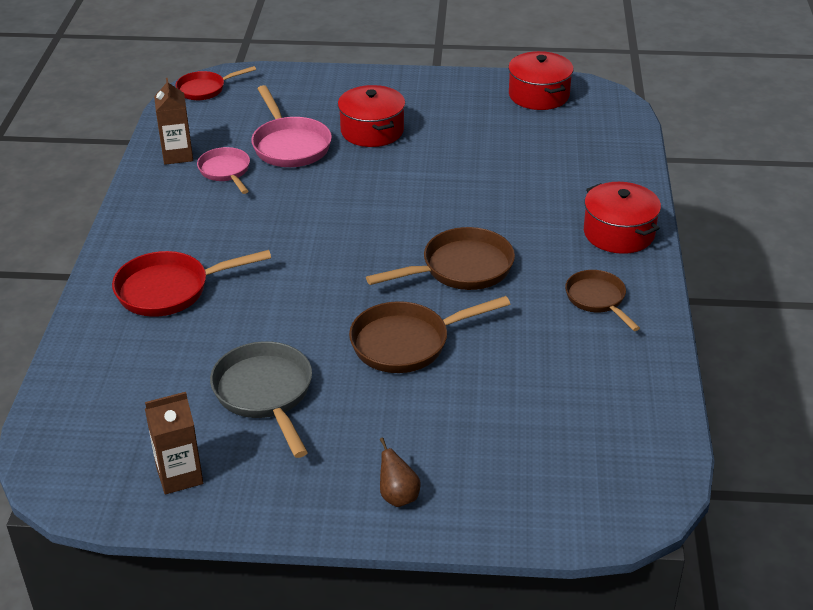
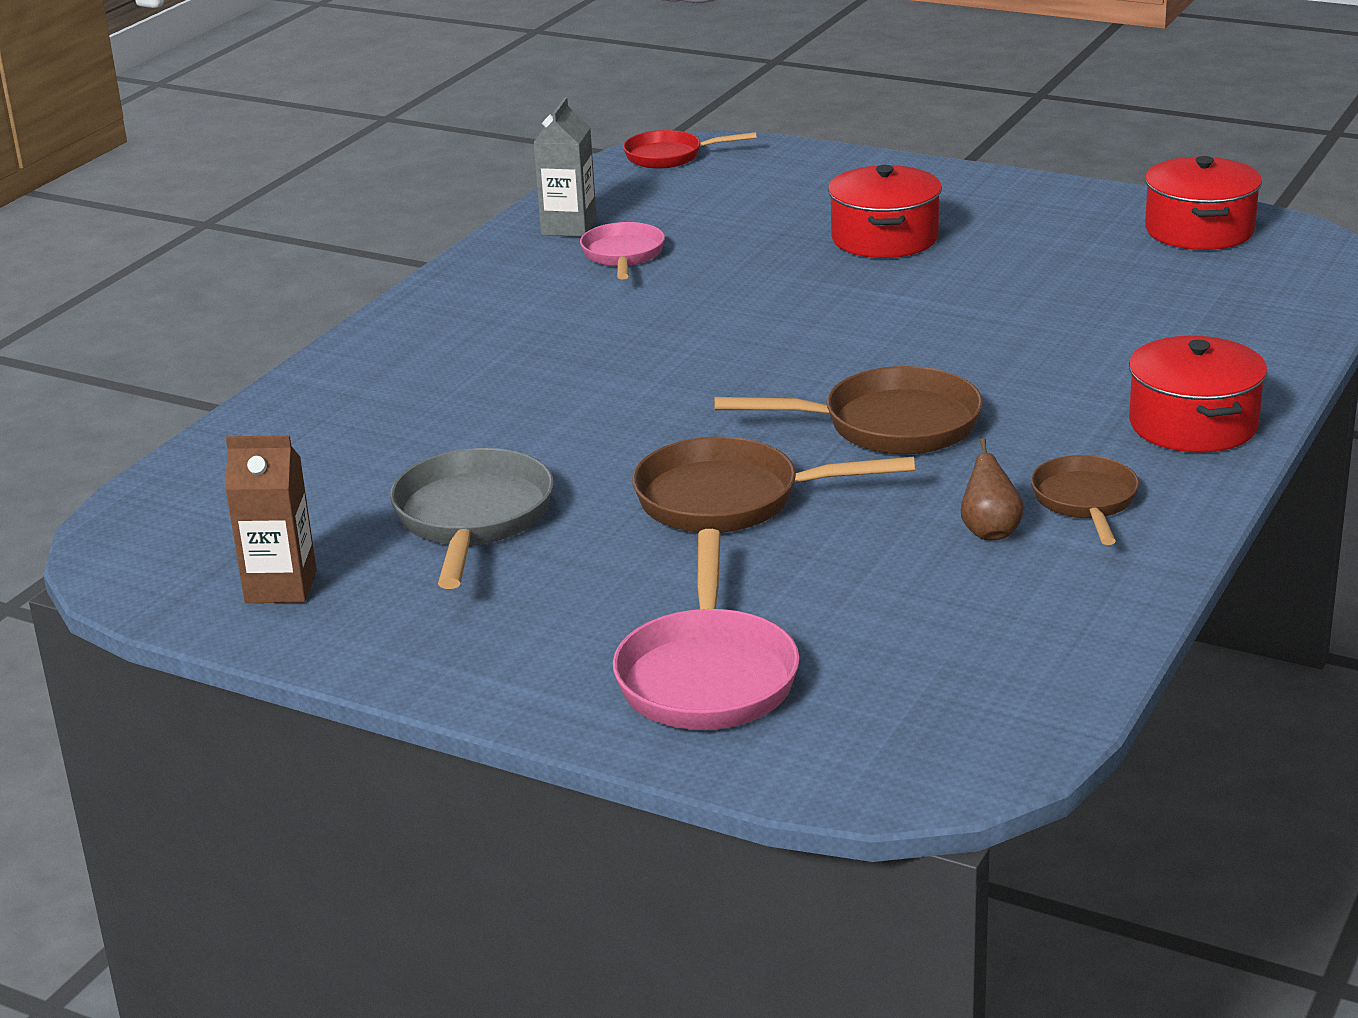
camera: 25 degrees right, 10 degrees down
(170, 290) = (435, 378): red pan -> none
(177, 155) = (569, 227): brown carton -> grey carton
(290, 145) = (743, 238): pink pan -> pink pan (707, 675)
(398, 496) = (568, 676): brown pear -> brown pear (990, 532)

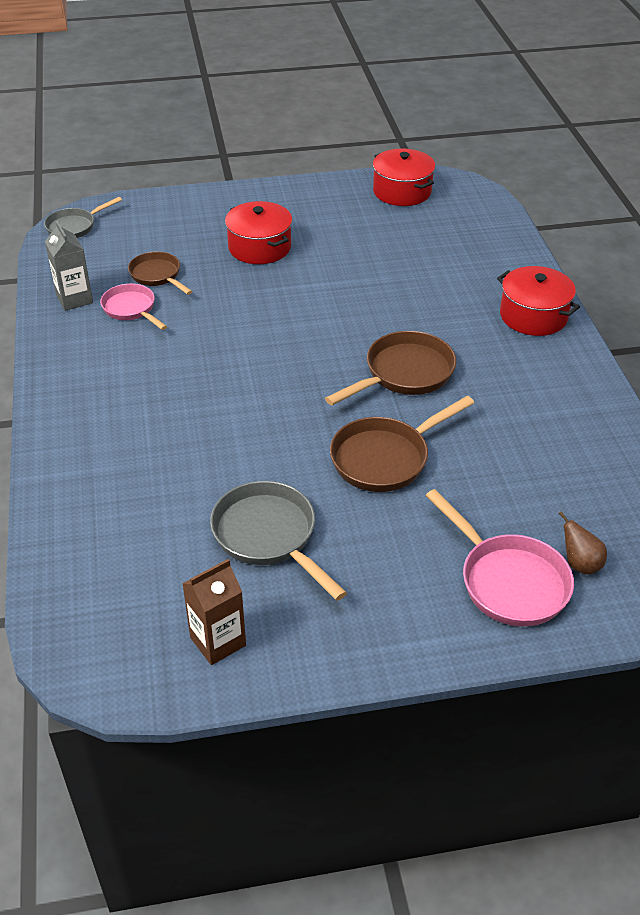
camera: 40 degrees left, 15 degrees up
(670, 156) = (74, 226): red pan -> grey pan
(990, 532) = (525, 422): brown pear -> brown pear (580, 564)
(1085, 502) = (543, 384): brown pan -> brown pan (157, 276)

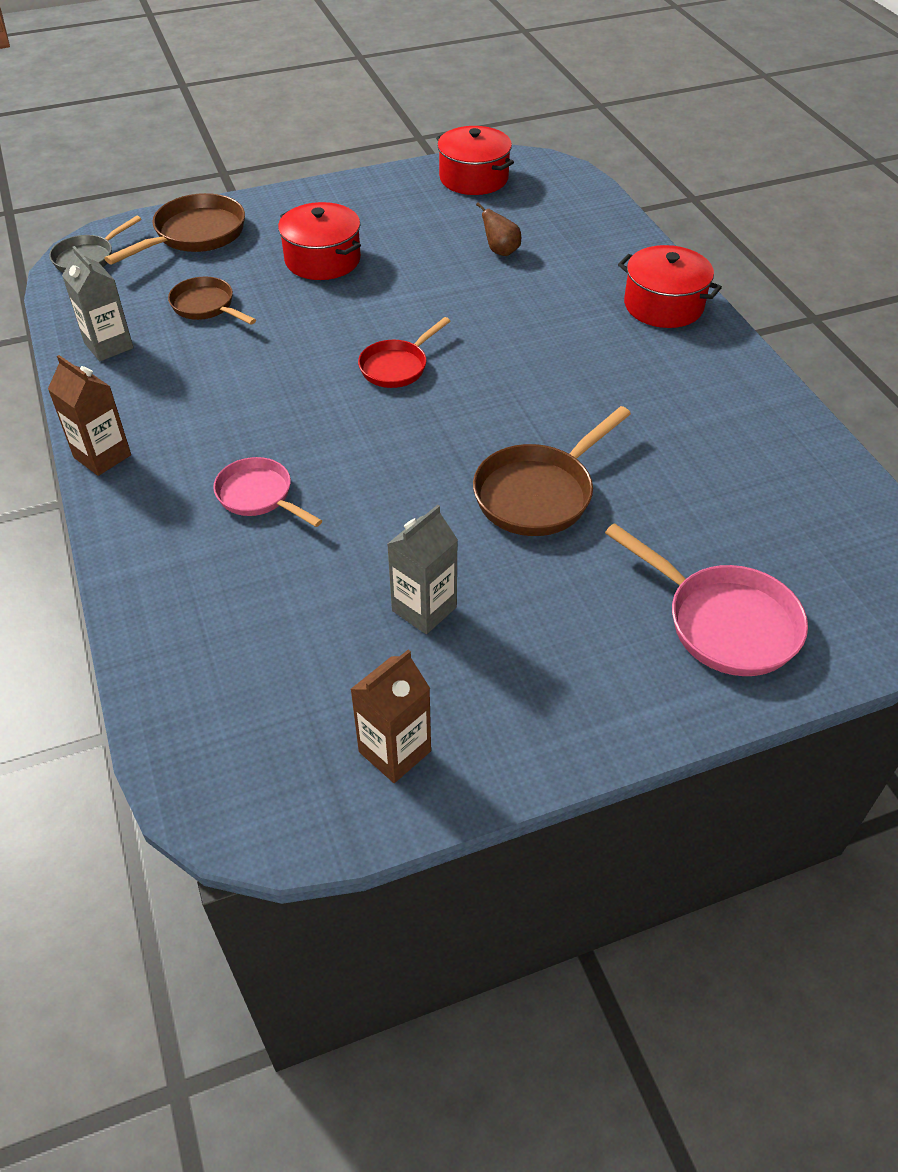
camera: 10 degrees left, 5 degrees up
(50, 385) = (102, 456): none -> brown carton
(131, 309) = (183, 350): pink pan -> pink pan (259, 496)
(269, 536) = (424, 609): grey pan -> grey carton
(297, 342) = (397, 366): none -> red pan
(404, 374) = (533, 390): brown pan -> brown pan (195, 235)
(580, 564) = (799, 590): brown pear -> brown pear (500, 251)

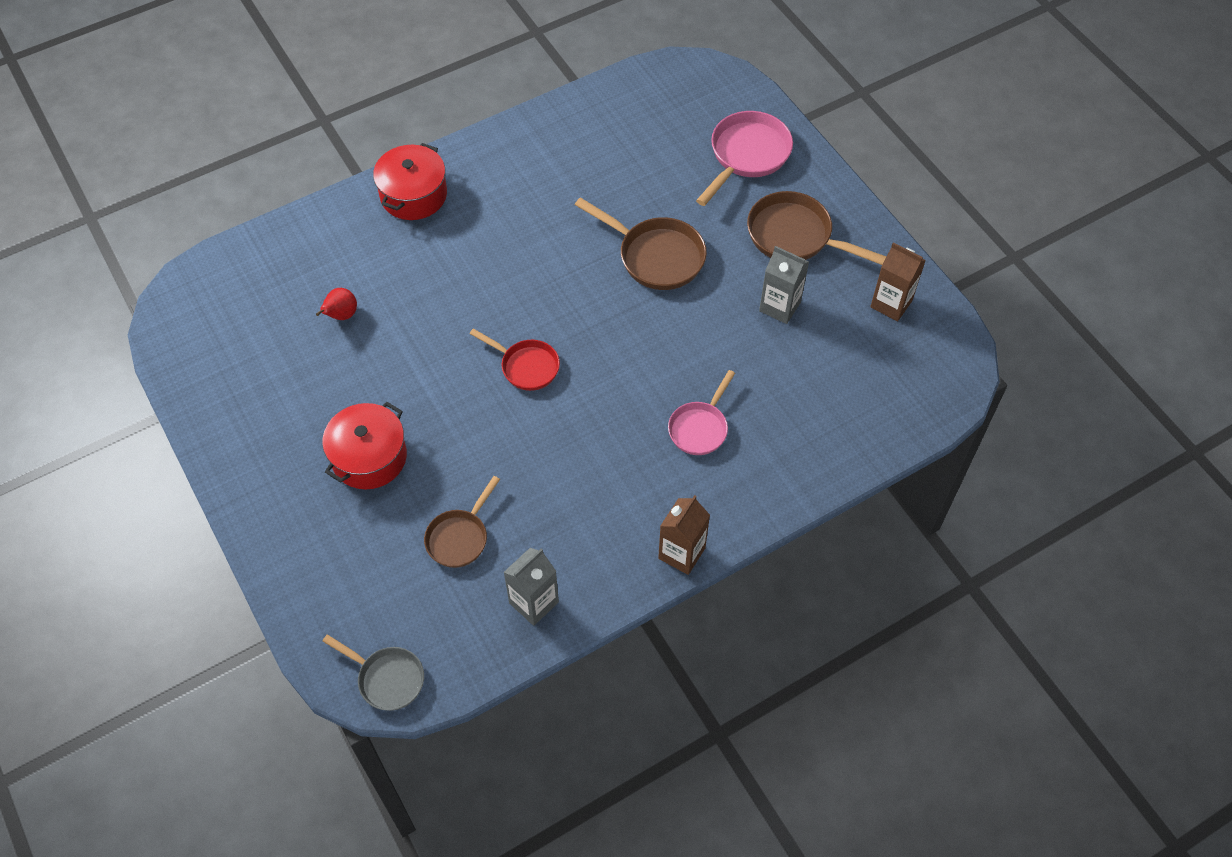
camera: 100 degrees left, 10 degrees up
(195, 235) = (334, 586): brown pan -> brown pan (795, 236)
(474, 178) = (205, 354): red pot -> none
(500, 251) = (341, 315): brown pear -> red pear

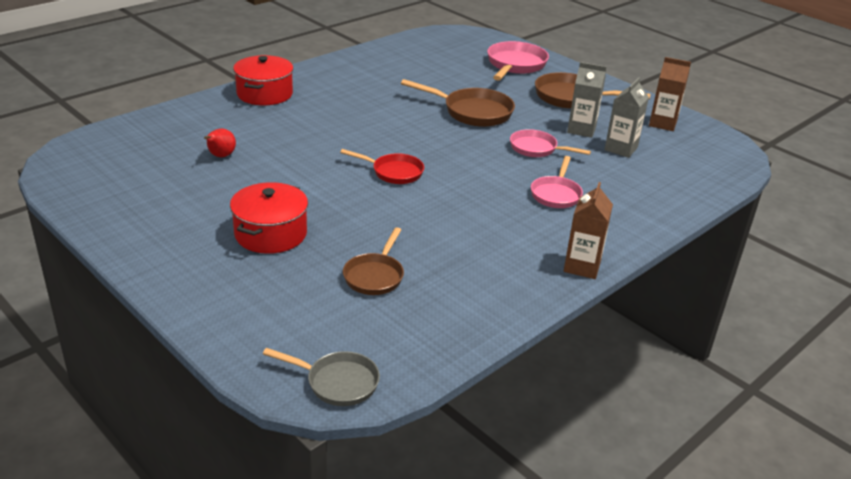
camera: 15 degrees left, 25 degrees down
(534, 602) = (463, 311): grey carton -> grey carton (621, 149)
(709, 339) = (537, 149): none -> pink pan

